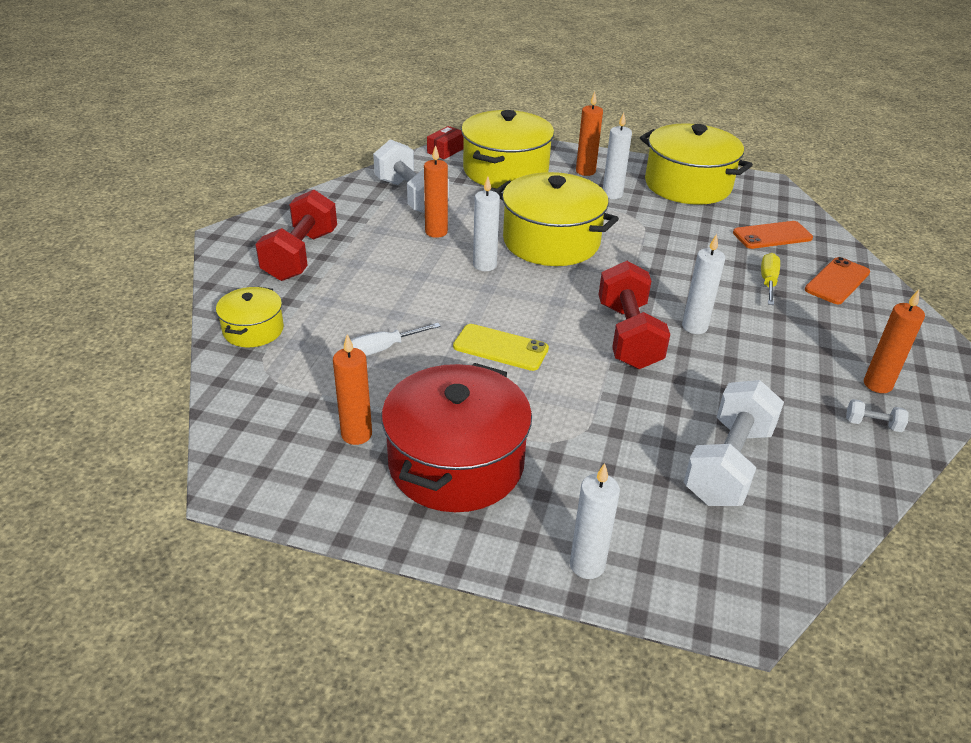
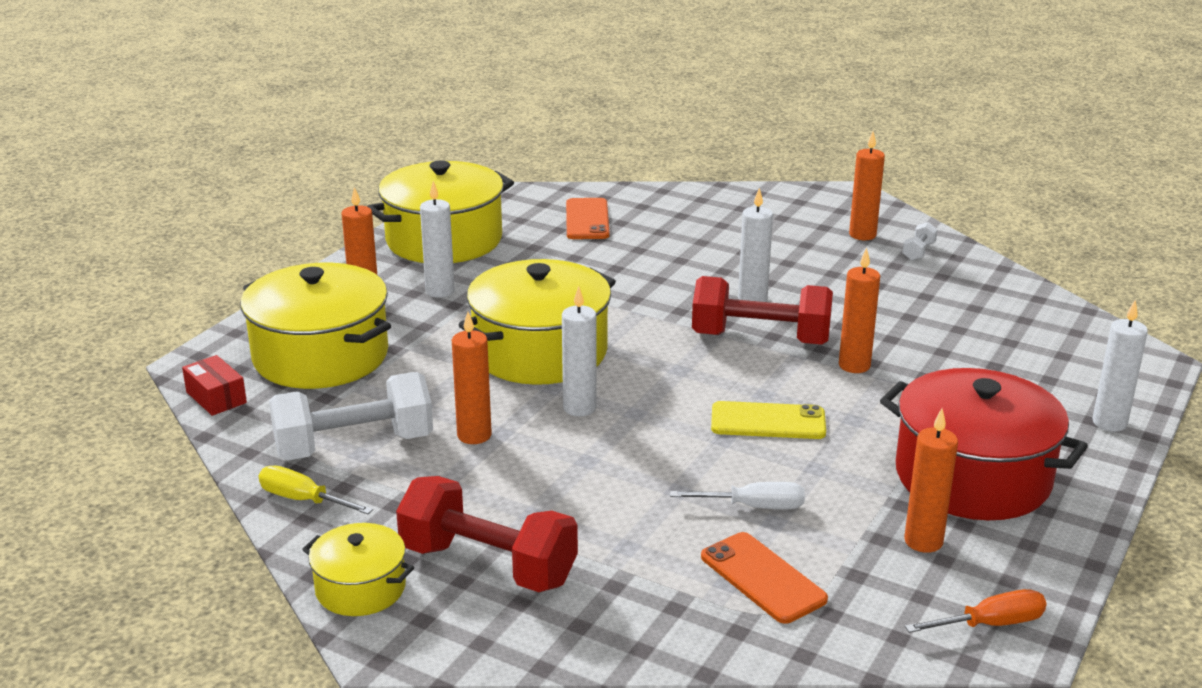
camera: 75 degrees left, 10 degrees down
(253, 330) = (684, 620): yellow pot -> yellow pot (360, 588)
(255, 471) = (990, 624): none -> orange screwdriver
(383, 348) = (753, 507): white screwdriver -> white screwdriver turned 75 degrees counterclockwise
(500, 348) = (768, 421): yellow phone -> yellow phone turned 60 degrees clockwise
(611, 389) = (854, 365): none -> orange candle
(728, 464) = (972, 328): white dumbbell -> none
(768, 282) = (679, 243): yellow screwdriver -> yellow screwdriver (303, 500)
(837, 281) = (689, 210): orange phone -> orange phone (762, 578)

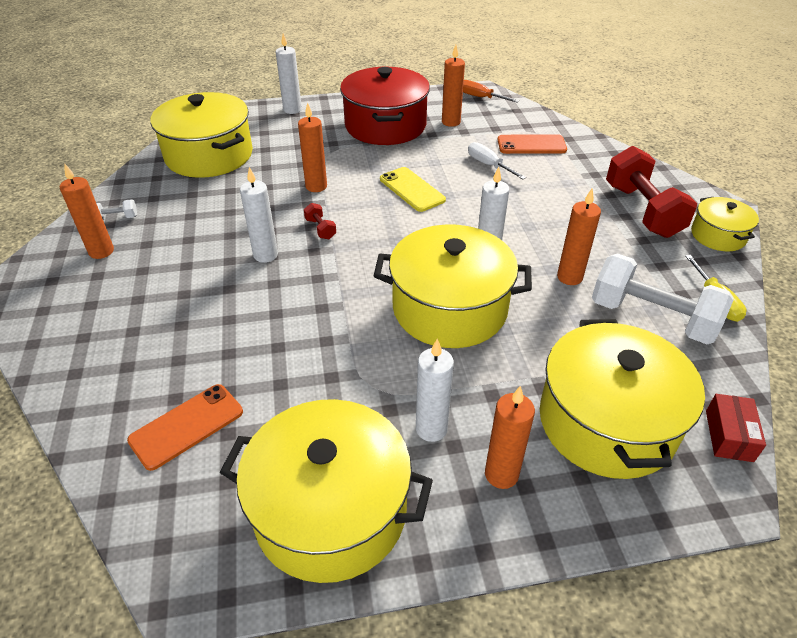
camera: 130 degrees left, 15 degrees up
(760, 338) = (320, 229): red dumbbell -> red dumbbell, size x0.41
(762, 578) = (531, 145): orange phone -> orange phone turned 75 degrees clockwise
(1015, 327) = (209, 155): none -> yellow pot

